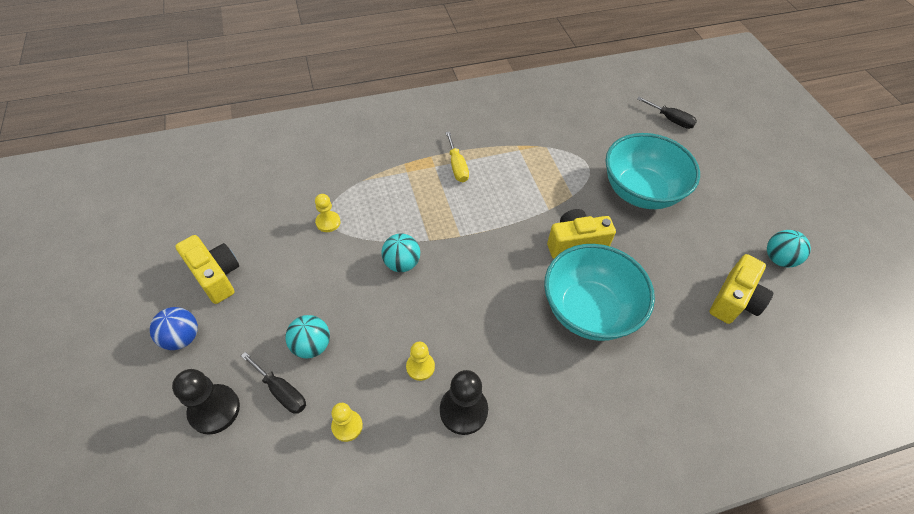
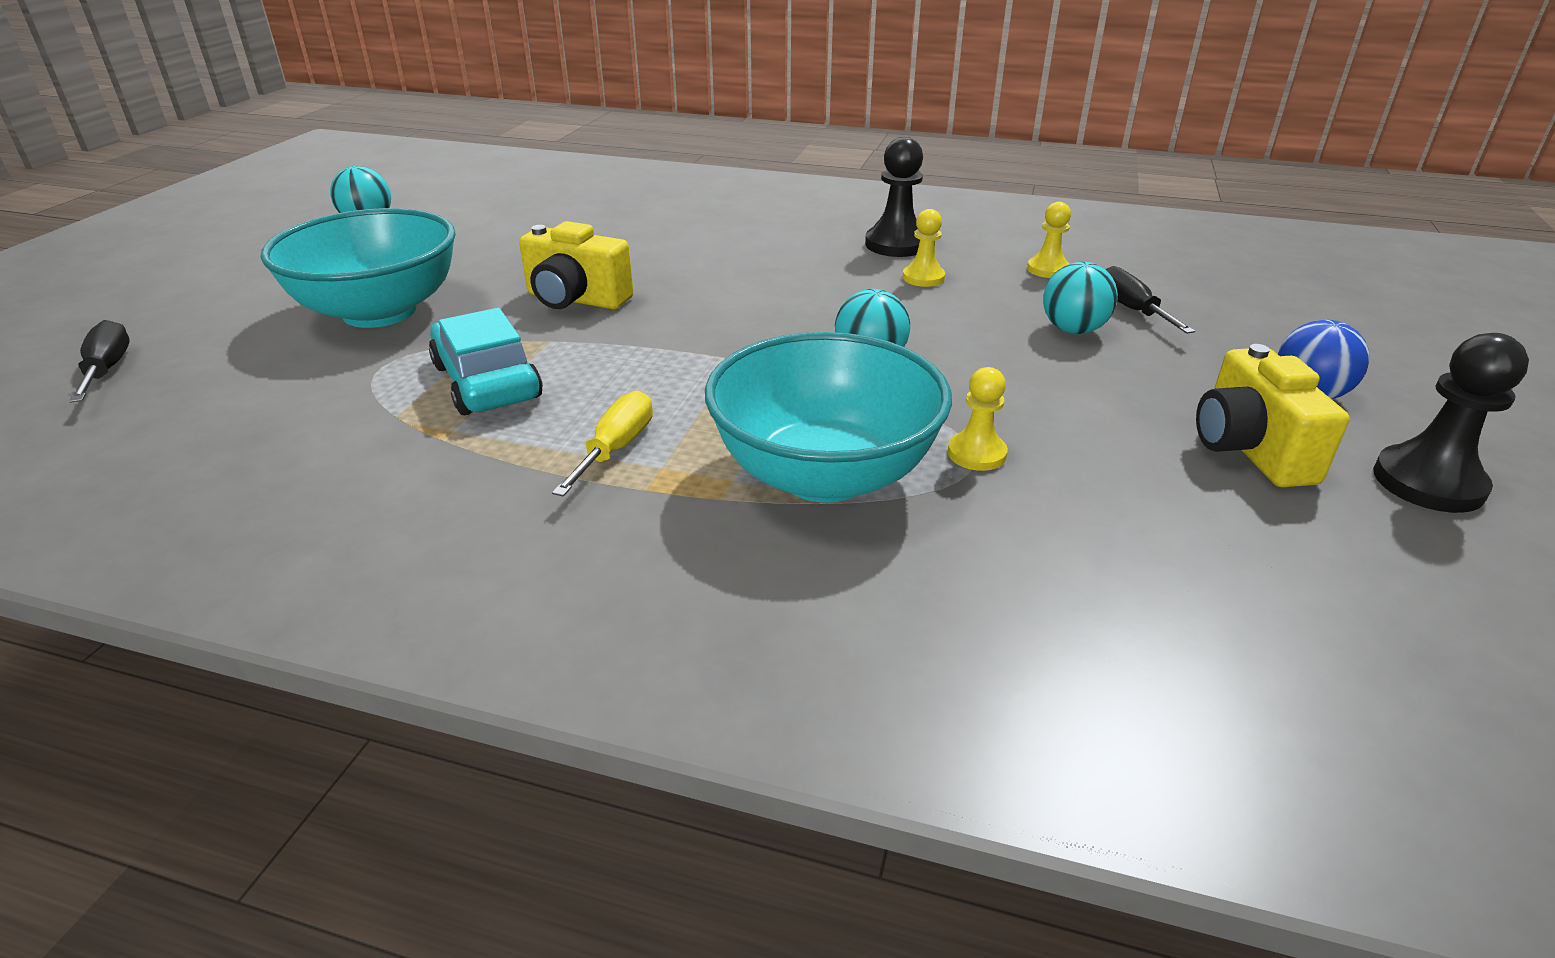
camera: 145 degrees left, 20 degrees down
(214, 410) = (1237, 321): black pawn -> black pawn (1428, 482)
(539, 175) = (487, 382): none -> turquoise car
(589, 310) = (657, 254): turquoise bowl -> turquoise bowl (824, 474)
(734, 300) = (484, 217): yellow camera -> none

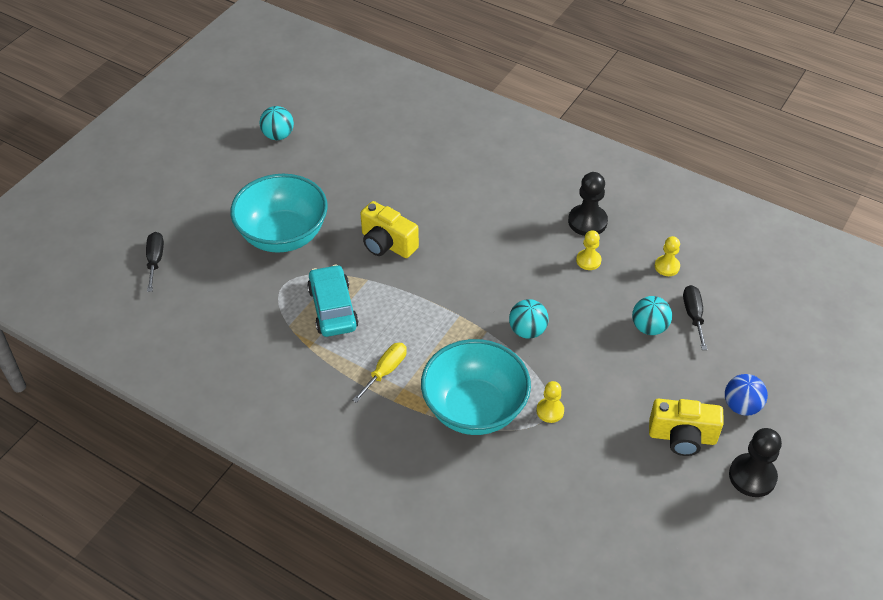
camera: 15 degrees right, 15 degrees up
(1249, 450) = (682, 437): yellow camera -> yellow camera turned 90 degrees counterclockwise

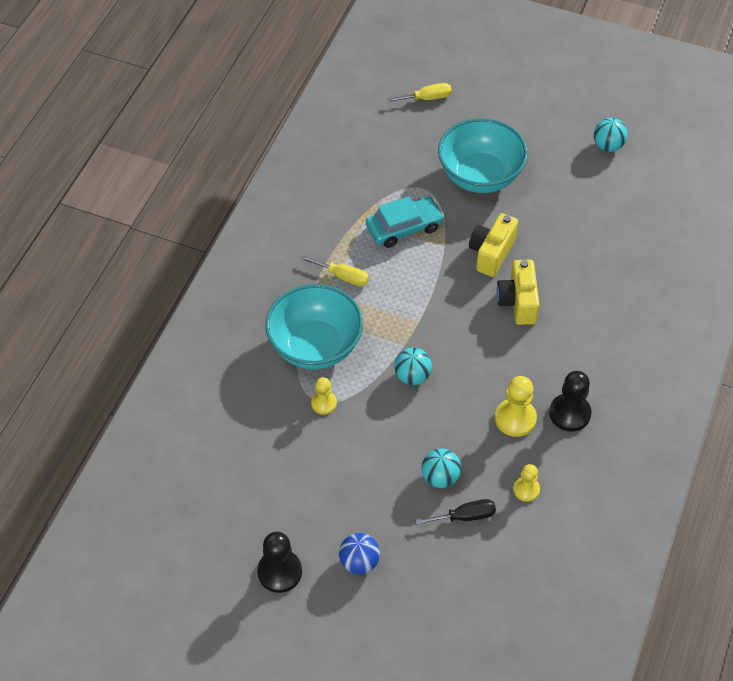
camera: 80 degrees right, 5 degrees up
(155, 260) = (427, 98): black screwdriver -> yellow screwdriver
(588, 260) = (515, 418): yellow pawn -> yellow pawn, size x1.62
(682, 437) = (314, 511): yellow camera -> yellow camera (518, 302)

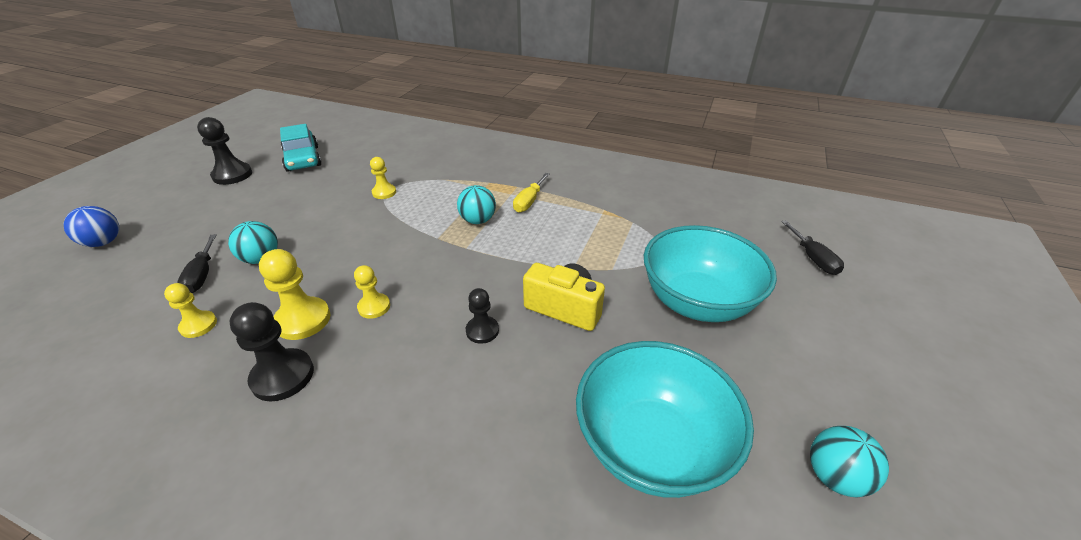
camera: 90 degrees right, 15 degrees down
(315, 346) = (448, 188): turquoise bowl -> turquoise bowl (651, 445)
(359, 562) = (207, 211): blue ball -> blue ball (104, 242)
(404, 227) = (598, 239): turquoise car -> turquoise car (303, 159)
(412, 376) = (395, 242): turquoise ball -> turquoise ball (478, 220)
(427, 98) = (813, 258): yellow screwdriver -> black screwdriver
(498, 374) = (374, 307): none -> yellow pawn
(518, 302) = (482, 331): yellow camera -> black pawn

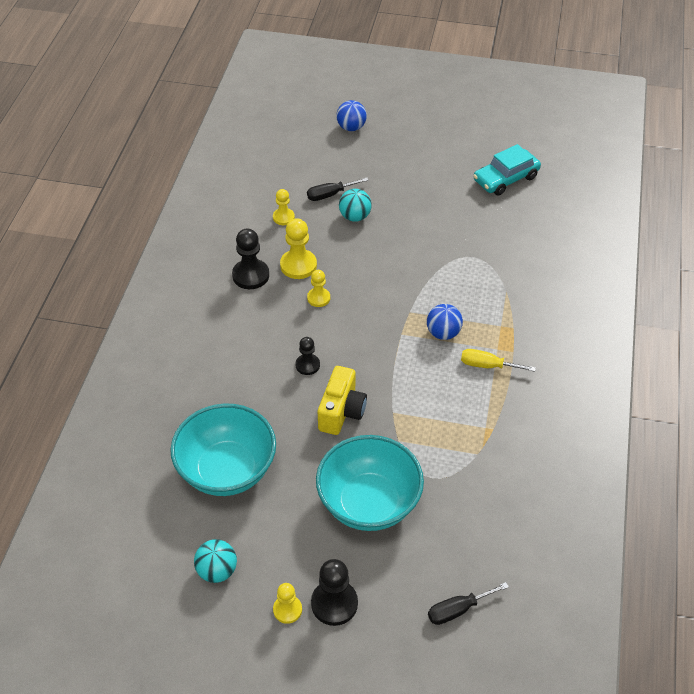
camera: 80 degrees right, 10 degrees up
(232, 175) = (460, 147): black pawn -> black pawn (334, 603)
(384, 192) = (467, 255): yellow pawn -> yellow pawn (287, 610)
(478, 220) = (443, 333): turquoise ball -> blue ball

